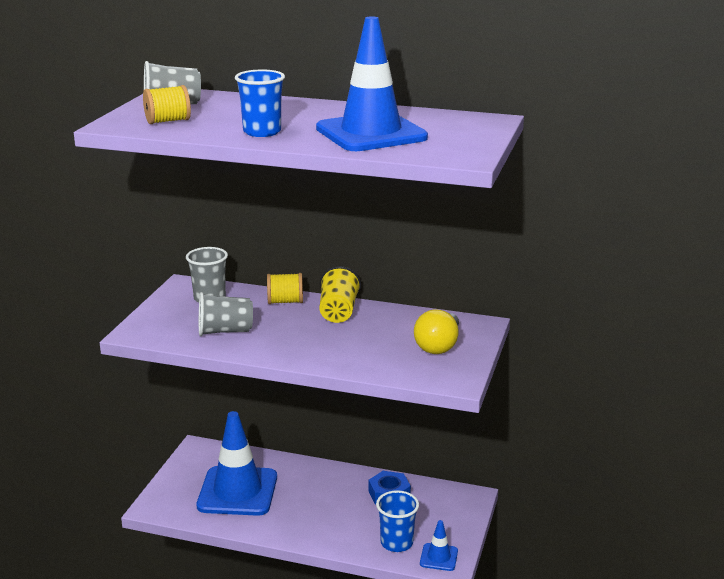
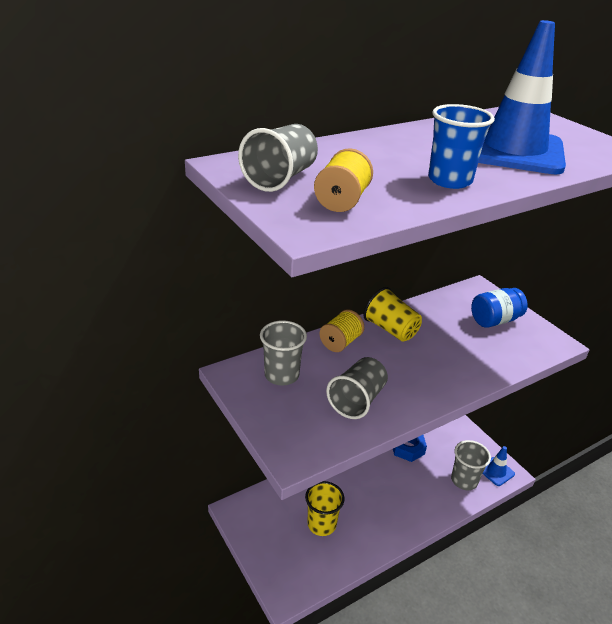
camera: 50 degrees left, 10 degrees up
(237, 491) = (321, 524): blue traffic cone -> yellow cup
(396, 543) = (464, 480): blue cup -> grey cup
(438, 346) = (494, 320): yellow light bulb -> blue jar

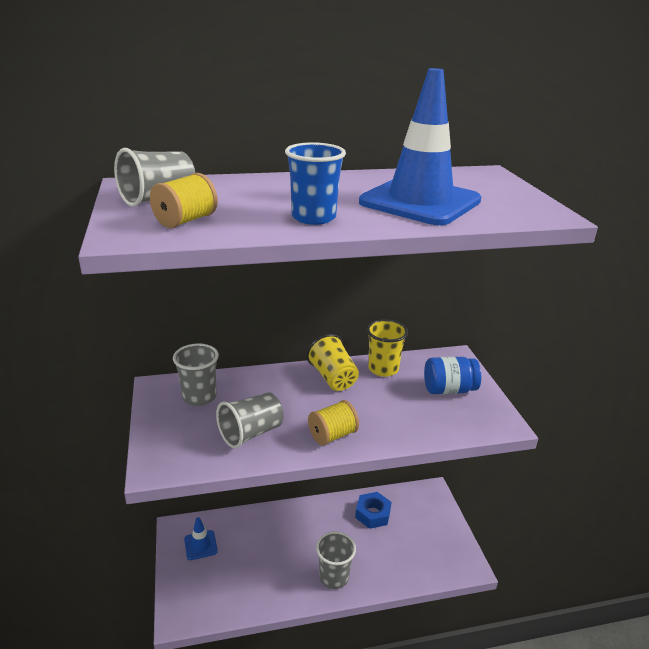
camera: 20 degrees right, 5 degrees down
(321, 524) = (247, 563): yellow cup -> yellow cup (383, 369)
(340, 342) = (275, 380): yellow spool -> yellow spool (332, 435)
(464, 480) = (415, 561): grey cup -> grey cup (334, 577)
(496, 471) = (456, 562): blue traffic cone -> blue traffic cone (200, 545)

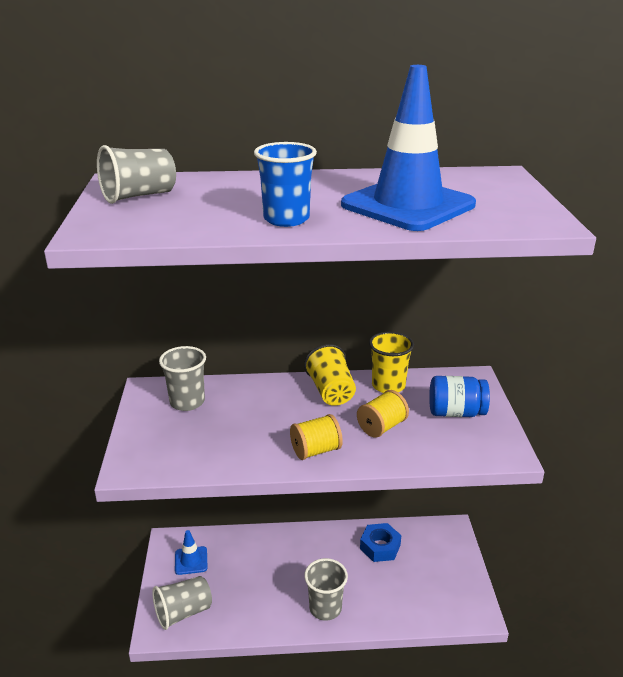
camera: 10 degrees right, 0 degrees up
(186, 220) = (157, 219): yellow spool -> yellow spool (381, 427)
(251, 433) = (231, 442): grey cup -> grey cup (183, 612)

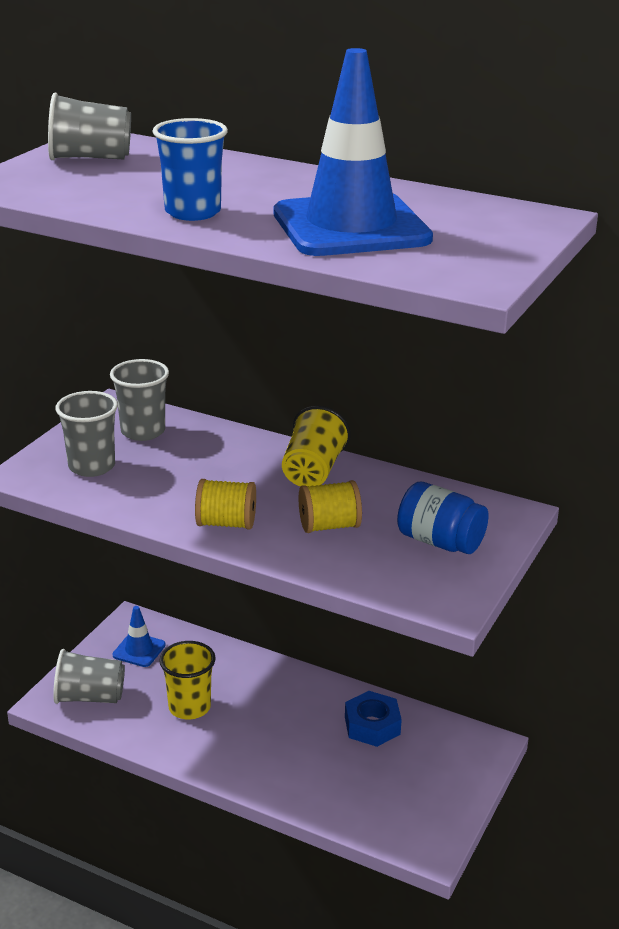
camera: 30 degrees right, 0 degrees up
(325, 608) = (246, 760): grey cup -> grey cup (92, 466)
(388, 386) = (391, 487): yellow cup -> yellow cup (189, 707)

